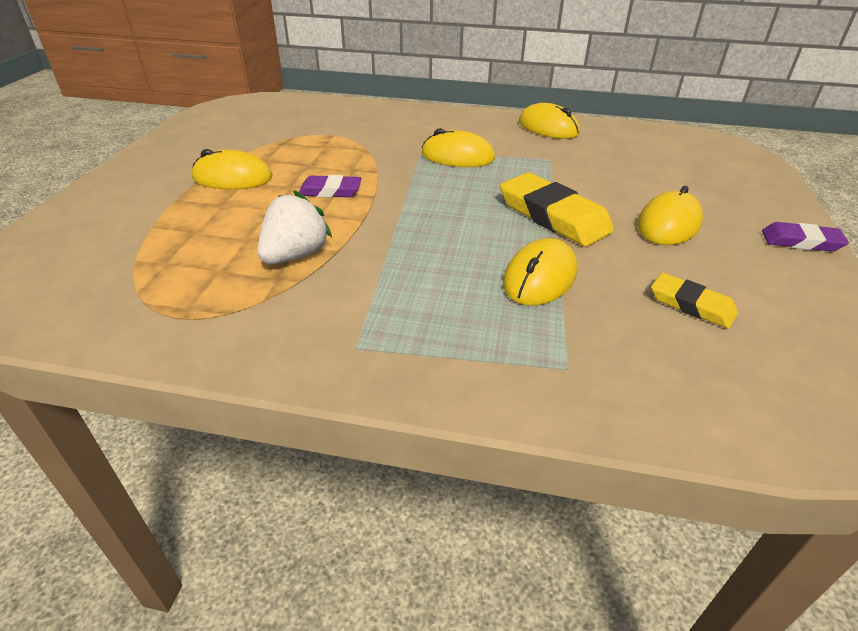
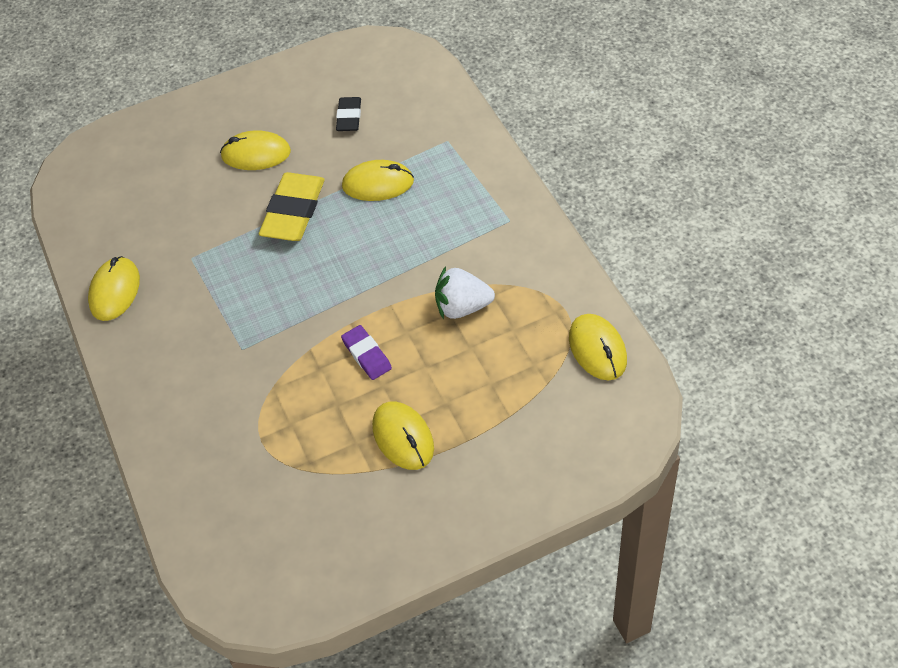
camera: 120 degrees left, 15 degrees up
(457, 156) = (234, 317): yellow mouse -> yellow mouse (597, 349)
(691, 305) = (349, 117): yellow eraser -> black eraser
(801, 241) = (229, 93): purple eraser -> none

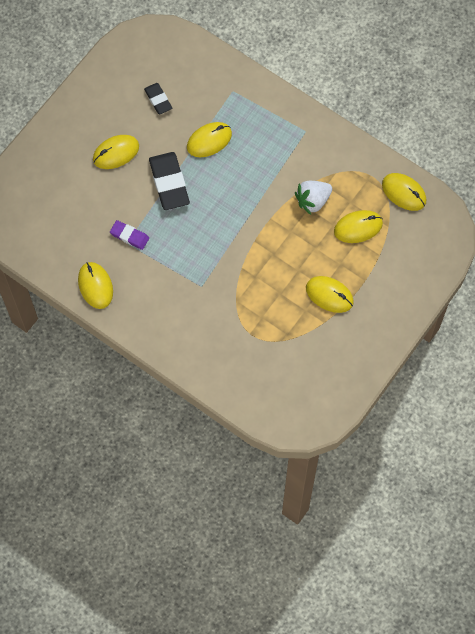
camera: 35 degrees left, 15 degrees up
(293, 211) = (169, 183): yellow eraser -> black eraser
(366, 355) = (277, 256): purple eraser -> purple eraser (129, 236)
(502, 366) = (358, 227): none -> yellow mouse

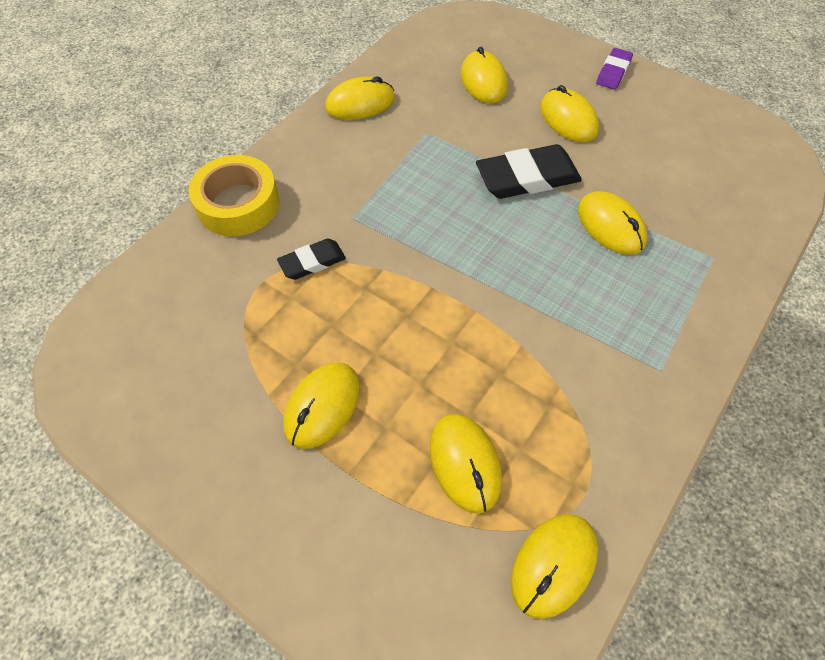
camera: 90 degrees right, 10 degrees down
(74, 203) = (483, 81): none -> yellow mouse
(129, 236) = (436, 135): purple eraser -> purple eraser (613, 72)
(158, 100) = (668, 163): black eraser -> black eraser (312, 262)
(189, 356) = (238, 204): none -> yellow tape
(313, 201) = (516, 380): white strawberry -> none

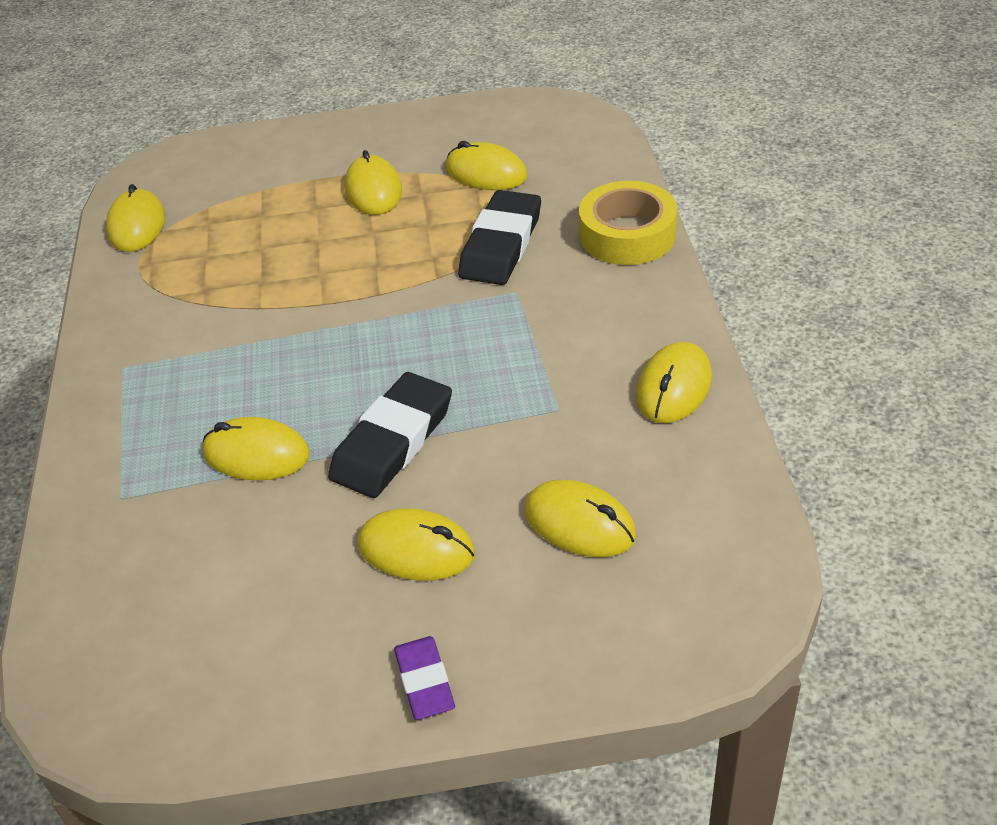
camera: 140 degrees right, 15 degrees down
(312, 262) = (501, 244): black eraser -> black eraser, size x1.75
(465, 463) = (240, 227): yellow mouse -> yellow mouse (486, 173)

